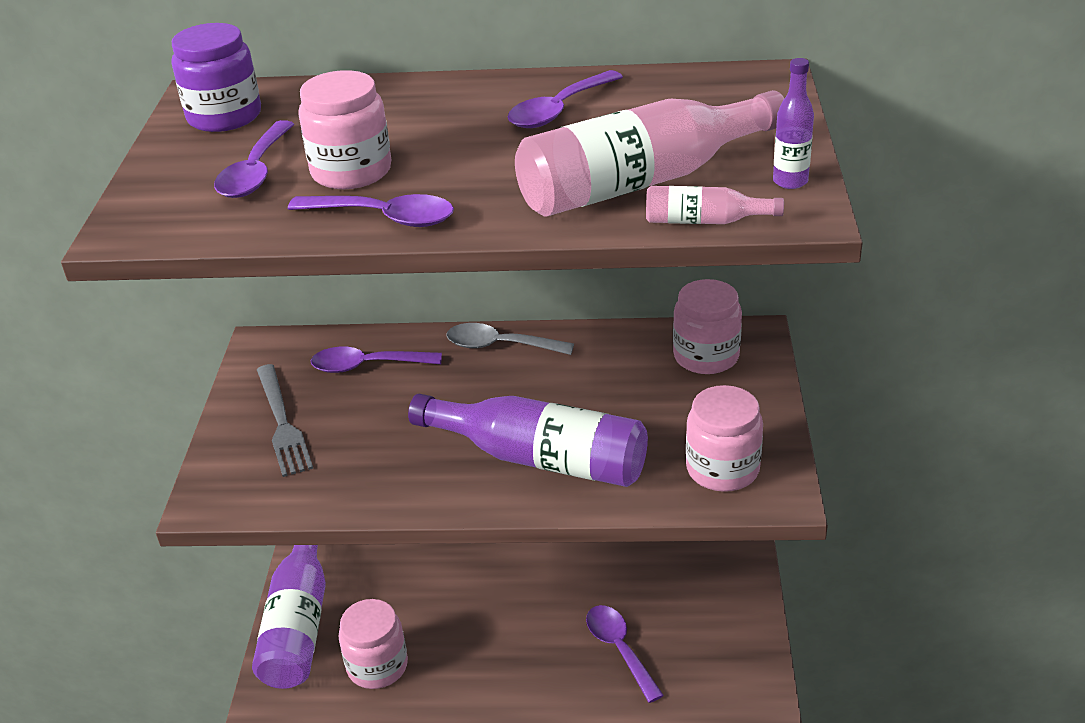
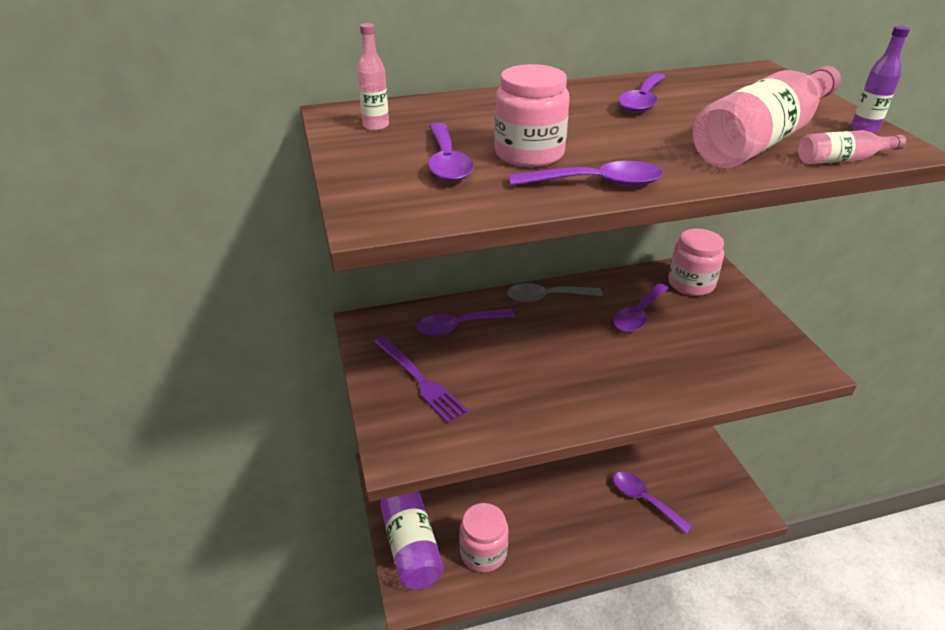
camera: 20 degrees left, 0 degrees up
(224, 116) = (376, 126): purple jar -> pink bottle
(282, 423) = (420, 380): grey fork -> purple fork
(540, 458) = (634, 373): purple bottle -> none
(601, 387) = (638, 315): none -> purple spoon
(722, 469) = (761, 358): pink jar -> none

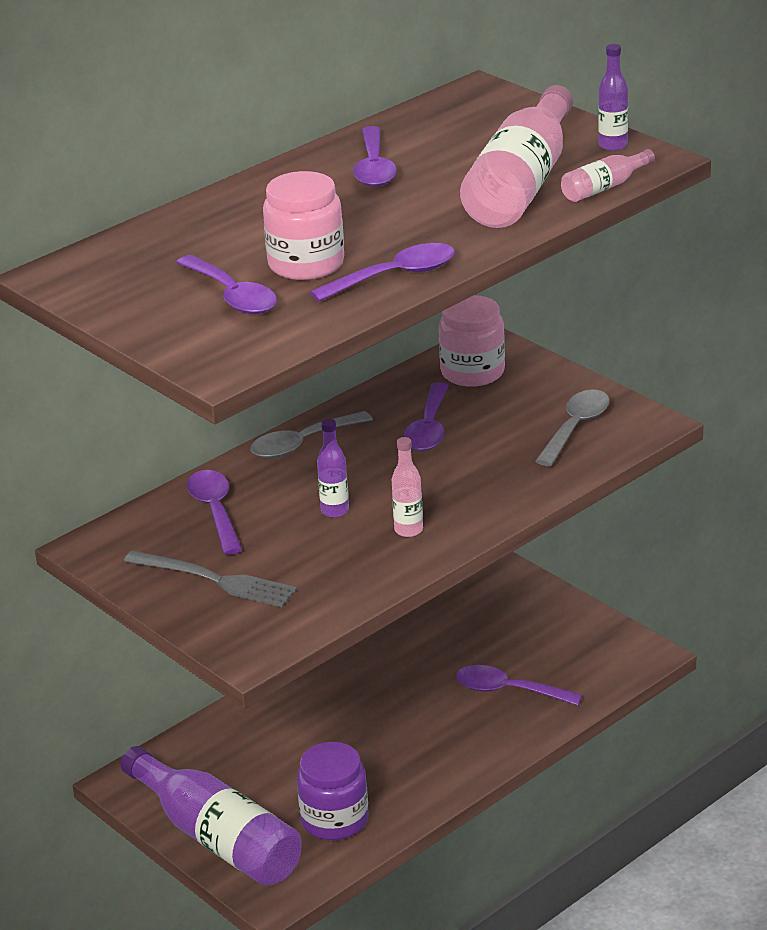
camera: 25 degrees left, 5 degrees down
(376, 126) = (113, 278): pink bottle -> pink bottle (408, 530)
(420, 380) = (215, 580): purple fork -> grey fork
(458, 326) = (215, 511): purple spoon -> purple spoon turned 120 degrees clockwise
(483, 552) = (334, 820): pink jar -> purple jar
(536, 356) = (335, 511): none -> purple bottle
(749, 351) = (576, 427): none -> grey spoon

